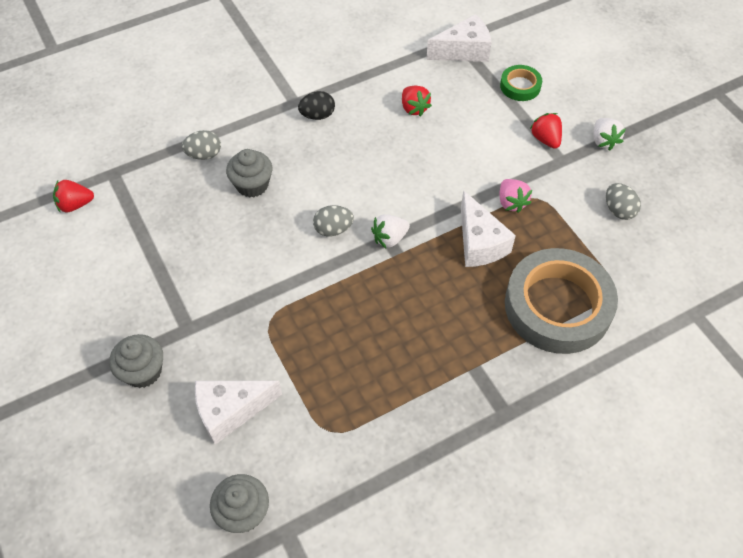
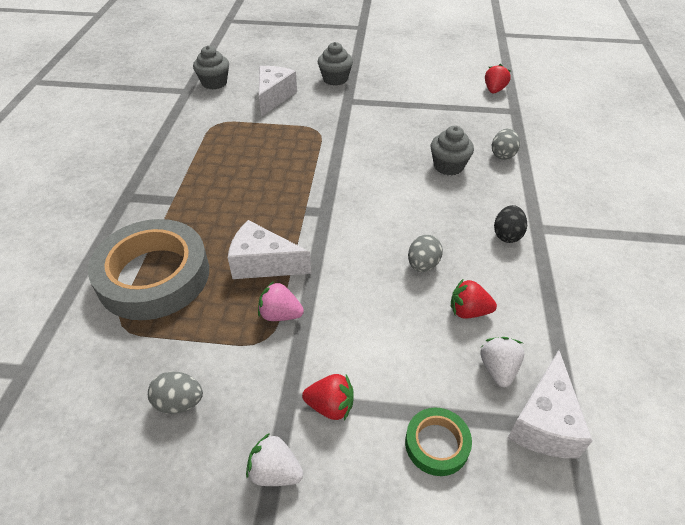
camera: 125 degrees right, 10 degrees down
(333, 229) = (364, 188): grey egg -> grey egg (423, 265)
(389, 238) = (324, 213): white strawberry -> white strawberry (498, 369)

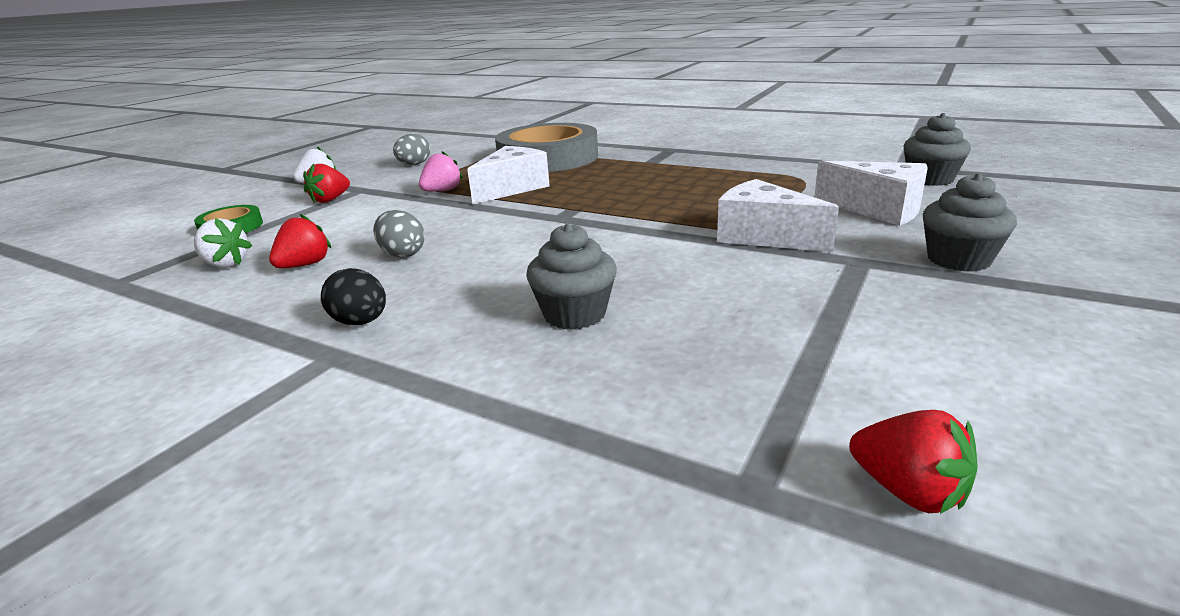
camera: 115 degrees right, 20 degrees down
(503, 154) = (557, 388): grey egg -> none
(544, 422) = (147, 271): white cheese -> white cheese (763, 236)

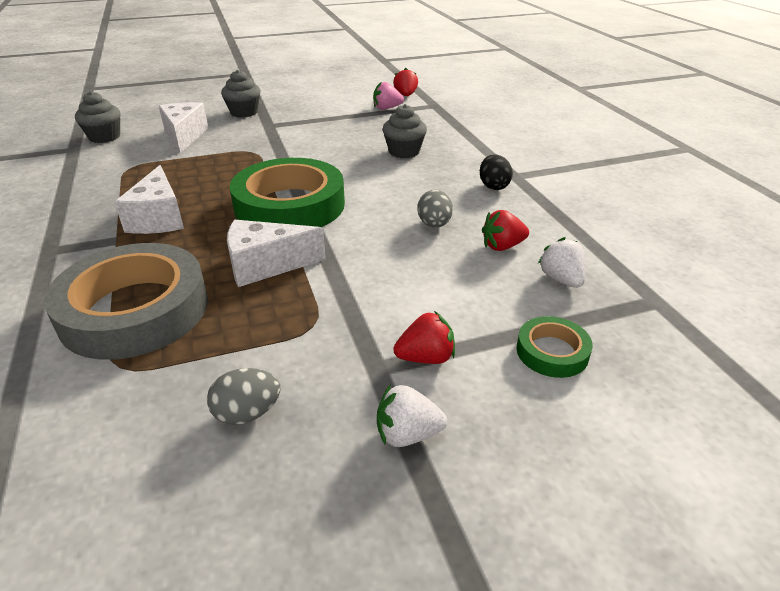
camera: 140 degrees left, 10 degrees up
(442, 191) = (315, 300): pink strawberry -> pink strawberry (386, 108)
(580, 214) = (290, 205): none -> green tape
(763, 236) = (262, 147): white cheese -> white cheese (159, 218)

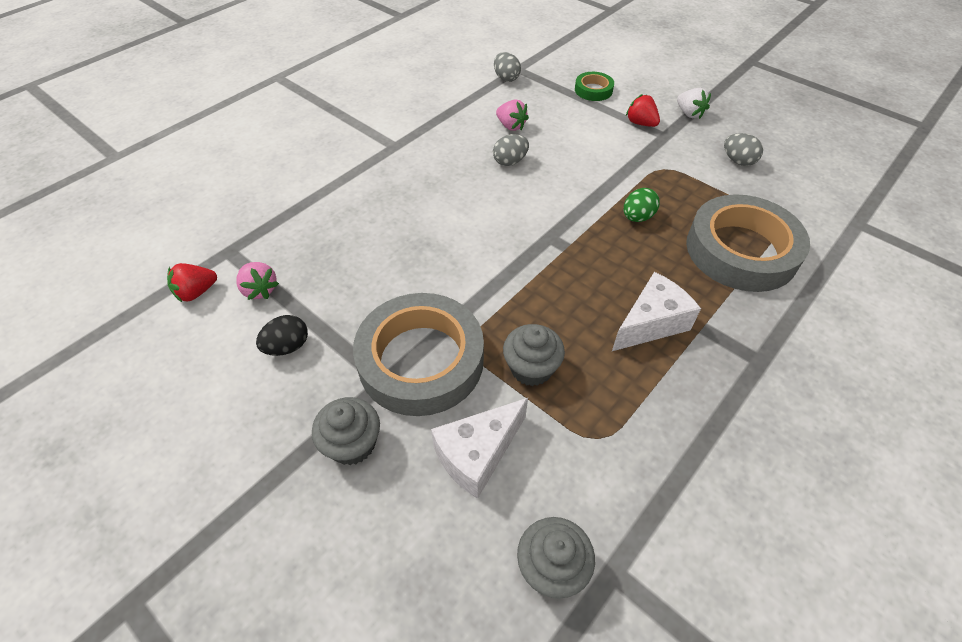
camera: 120 degrees left, 15 degrees up
(266, 136) = (421, 360): none -> grey tape
(266, 265) = (637, 217): white cheese -> green egg
(290, 205) = (552, 249): green tape -> none
(404, 152) = (388, 224): grey cupcake -> grey cupcake (531, 368)
(493, 186) = (423, 151): black egg -> black egg (287, 346)
(502, 246) = (511, 126): red strawberry -> pink strawberry
(561, 279) = (527, 98): white strawberry -> none
(629, 281) = (506, 78): none -> grey egg

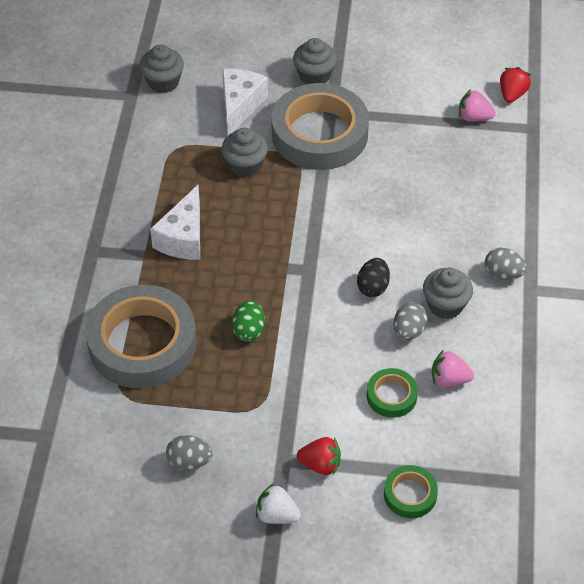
camera: 145 degrees right, 0 degrees up
(287, 346) = (411, 98): black egg -> black egg (373, 287)
(465, 164) = (445, 305): none -> grey cupcake
(506, 78) = (523, 456): grey egg -> grey egg (503, 274)
(559, 134) = (391, 396): none -> green tape

